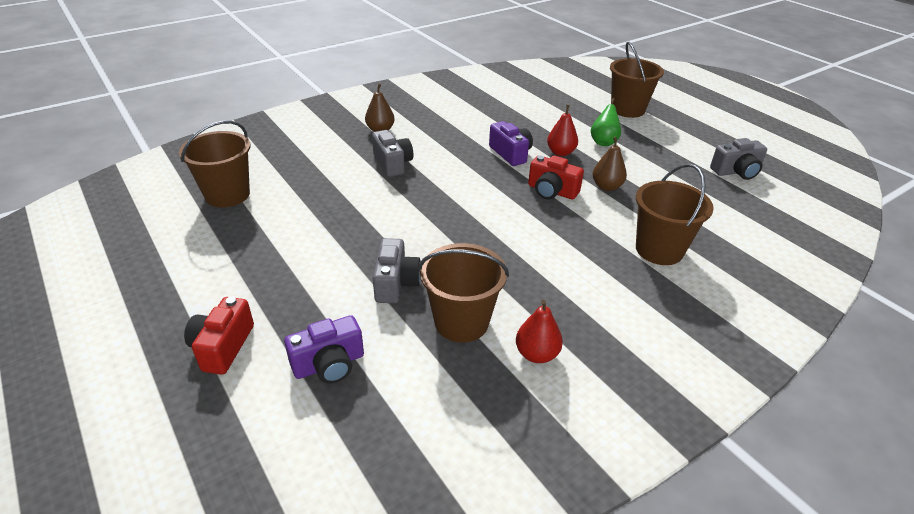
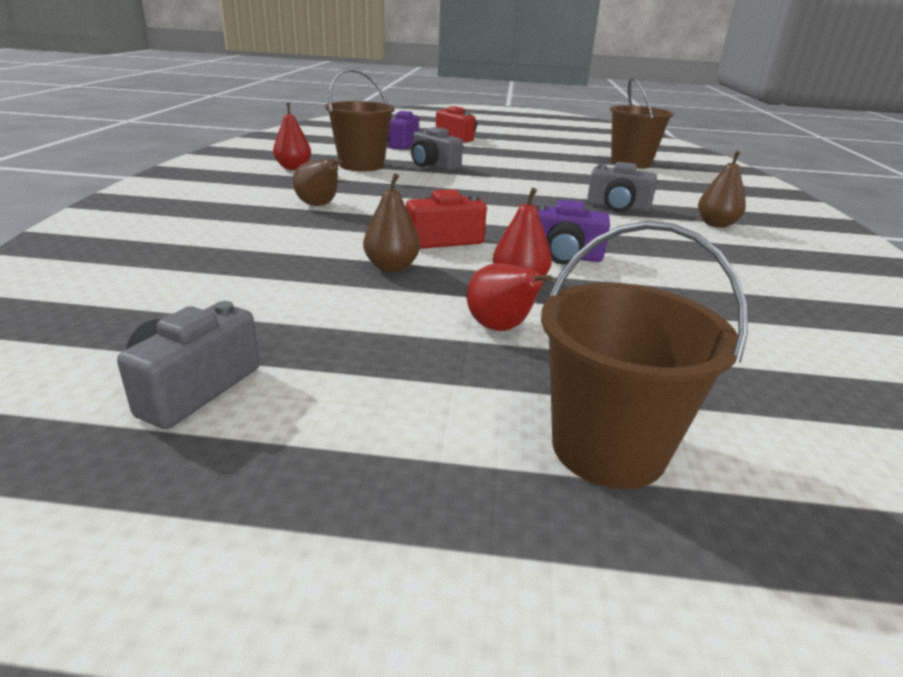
camera: 130 degrees right, 10 degrees down
(584, 264) = (319, 205): none -> brown pear
(603, 142) = (500, 328): green pear -> red pear
(659, 250) = (254, 234): brown bucket -> none

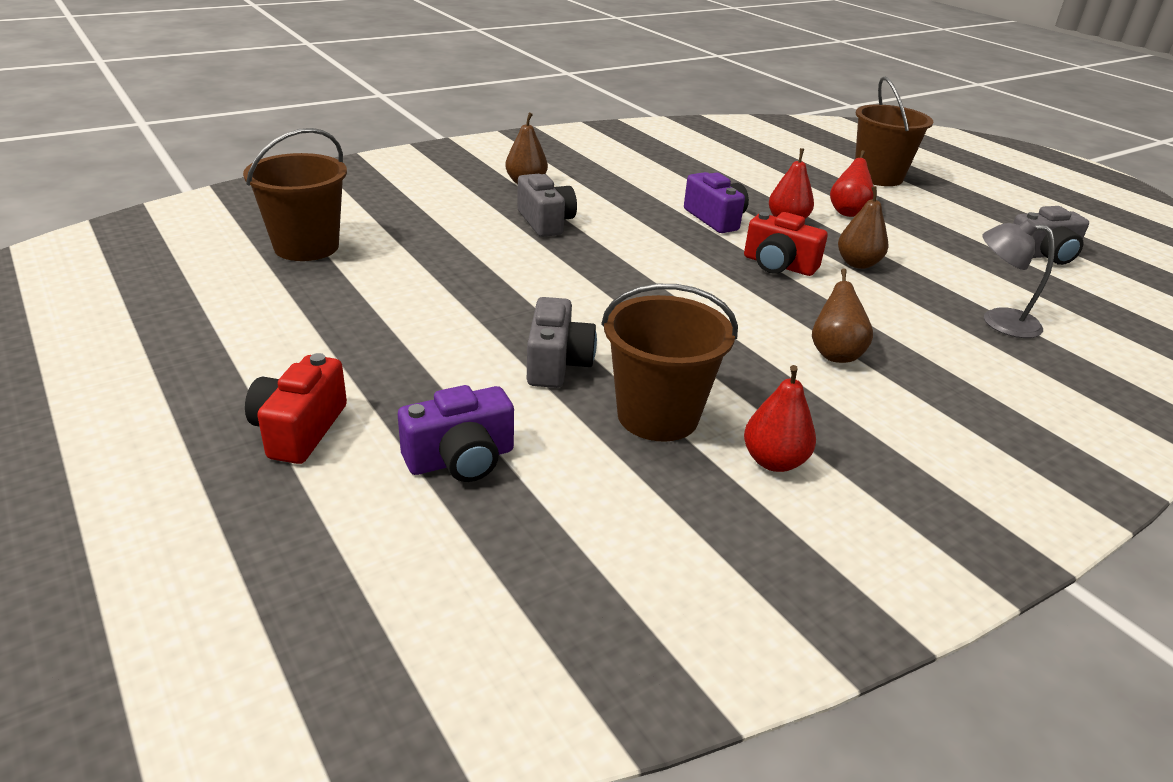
camera: 130 degrees left, 5 degrees up
(216, 265) = (998, 321): none -> grey lamp

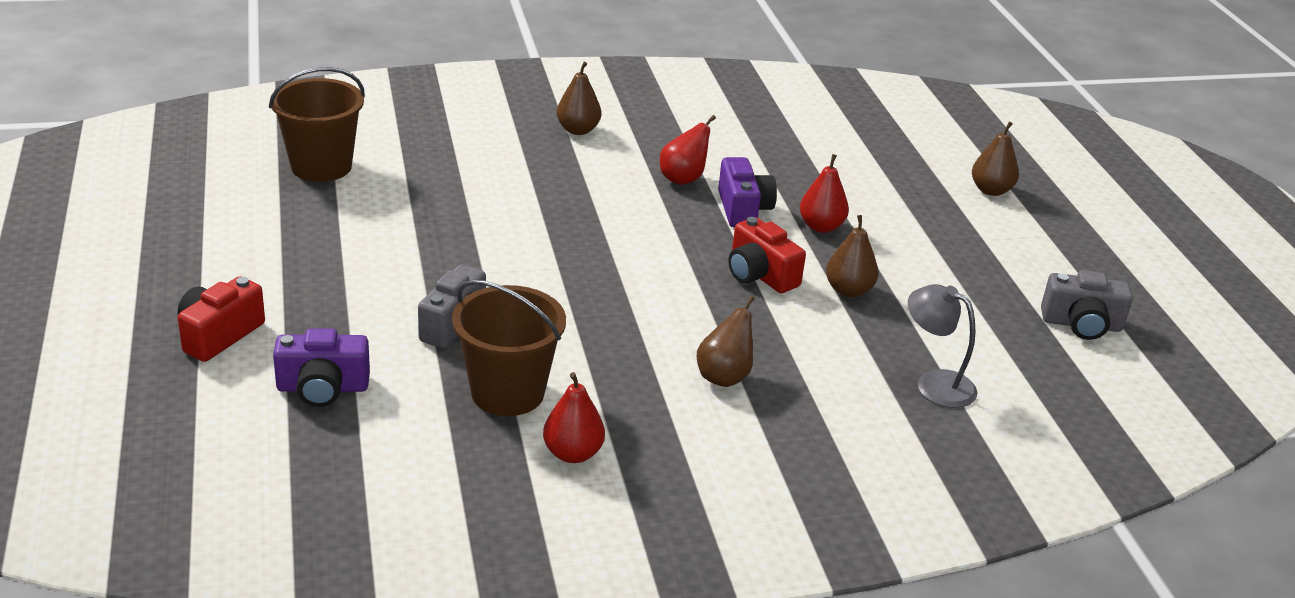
camera: 20 degrees right, 0 degrees up
(545, 222) = (562, 180): grey camera -> none
(848, 212) = (903, 229): red pear -> red pear (683, 179)
(878, 177) = (991, 190): brown bucket -> brown pear

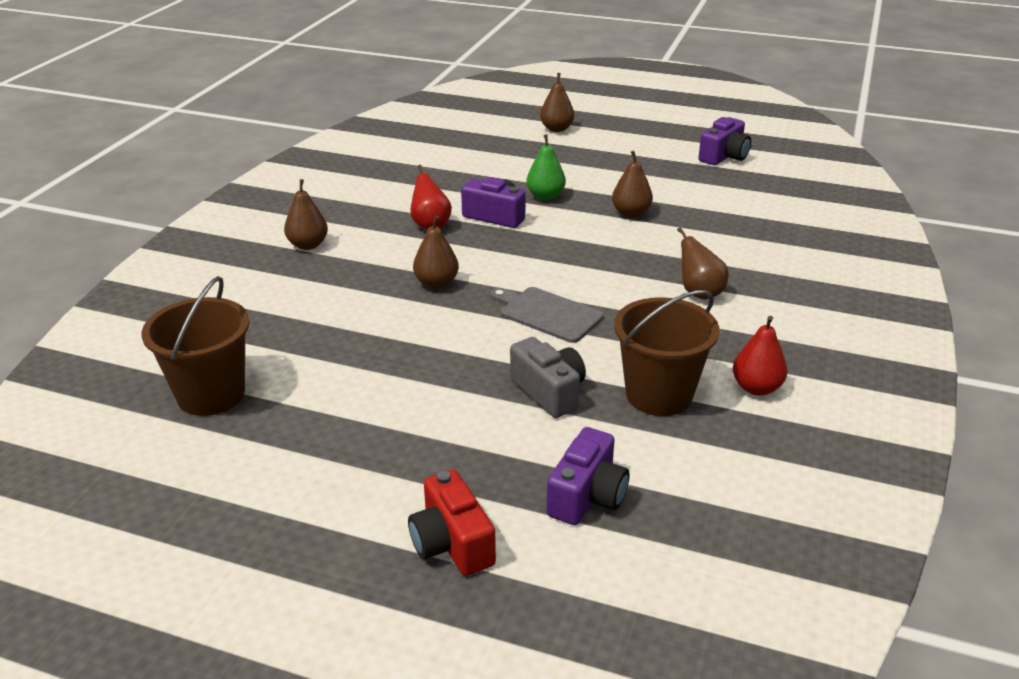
camera: 55 degrees left, 0 degrees up
(581, 214) = (436, 283): none -> brown pear
(589, 291) = (547, 314): none -> grey cutting board
(760, 275) = (585, 238): red camera -> none
(821, 227) = (545, 196): red pear -> green pear
(934, 383) = (755, 221): grey lamp -> none
(1081, 324) = (724, 156): grey camera -> purple camera

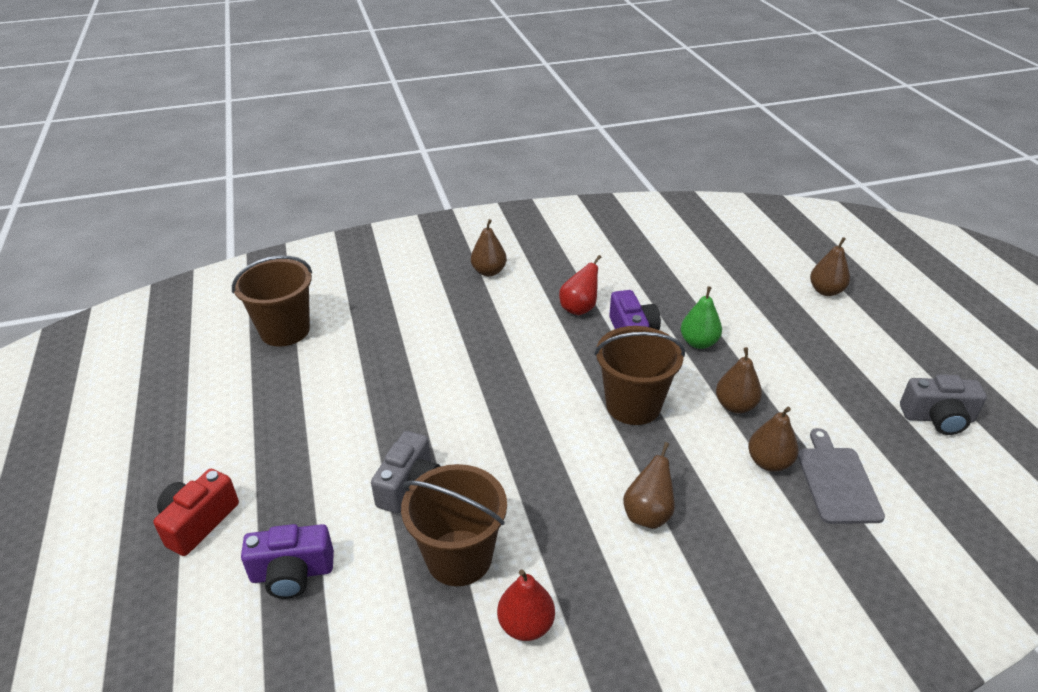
camera: 55 degrees right, 5 degrees up
(436, 283) = (501, 354): brown pear -> brown pear (769, 462)
(547, 314) = (517, 433): grey cutting board -> grey cutting board (837, 481)
(580, 251) = (633, 405): none -> brown bucket
(724, 156) = (938, 418): purple camera -> grey camera

